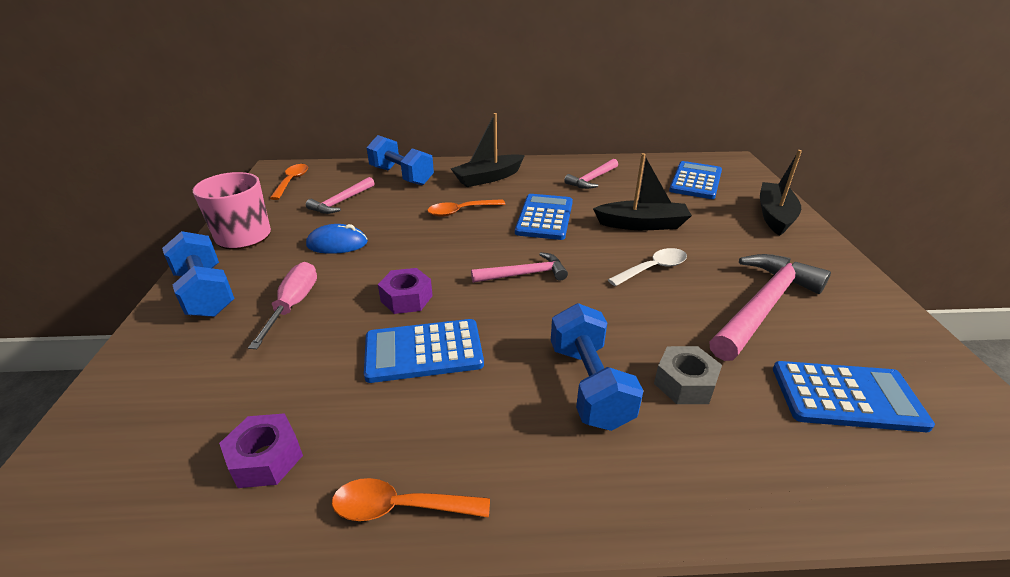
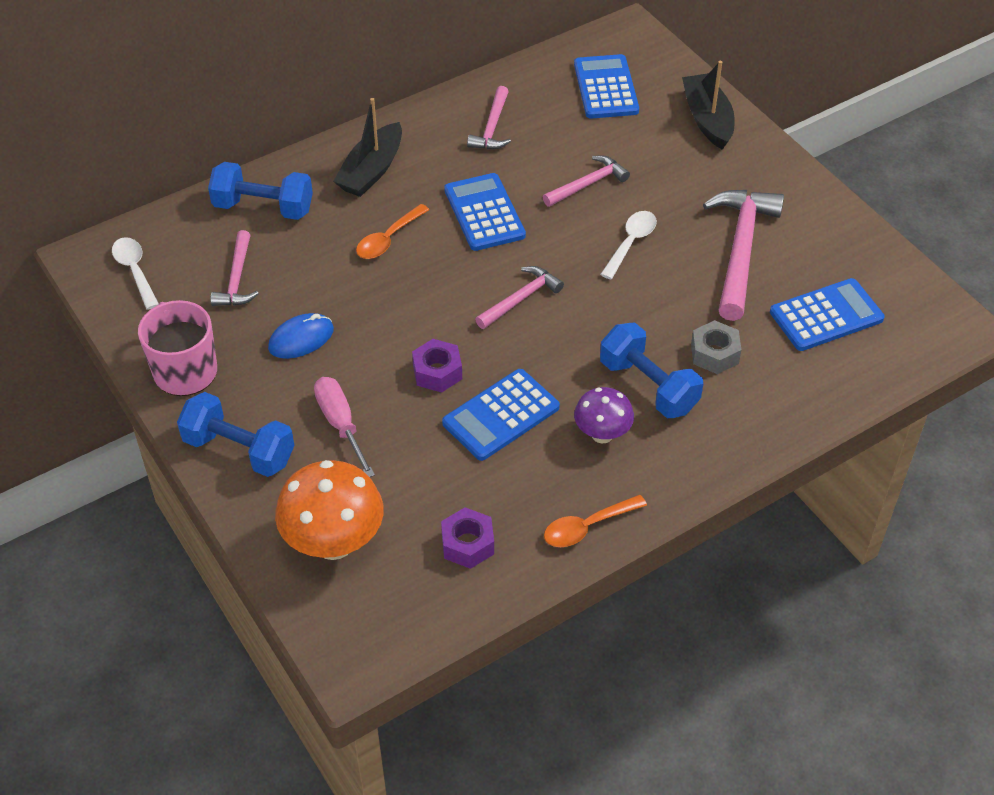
camera: 30 degrees left, 15 degrees up
(166, 394) = (334, 543): none -> orange mushroom
(292, 181) = (135, 271): orange spoon -> white spoon
(504, 410) = (602, 434): none -> purple mushroom
(642, 224) = (588, 184): black boat -> pink hammer

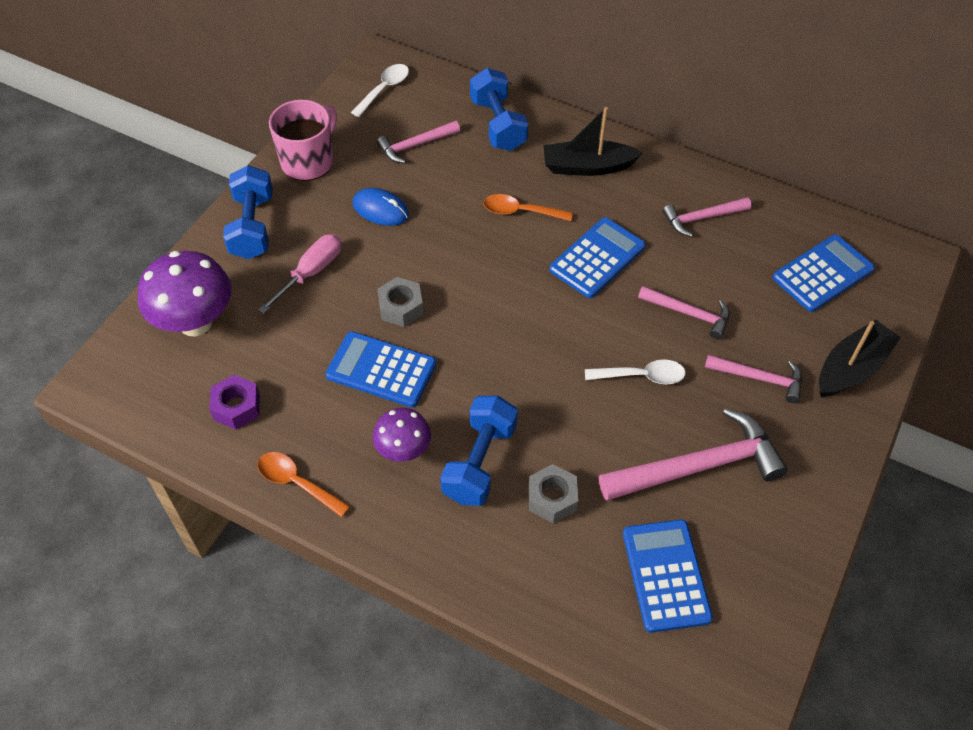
camera: 60 degrees right, 5 degrees up
(334, 543) = (195, 322): orange mushroom -> purple mushroom
(437, 372) = (401, 307): purple nut -> grey nut
(521, 299) = (517, 326): pink hammer -> pink hammer (759, 378)
(826, 316) = (666, 575): blue calculator -> blue calculator turned 135 degrees counterclockwise

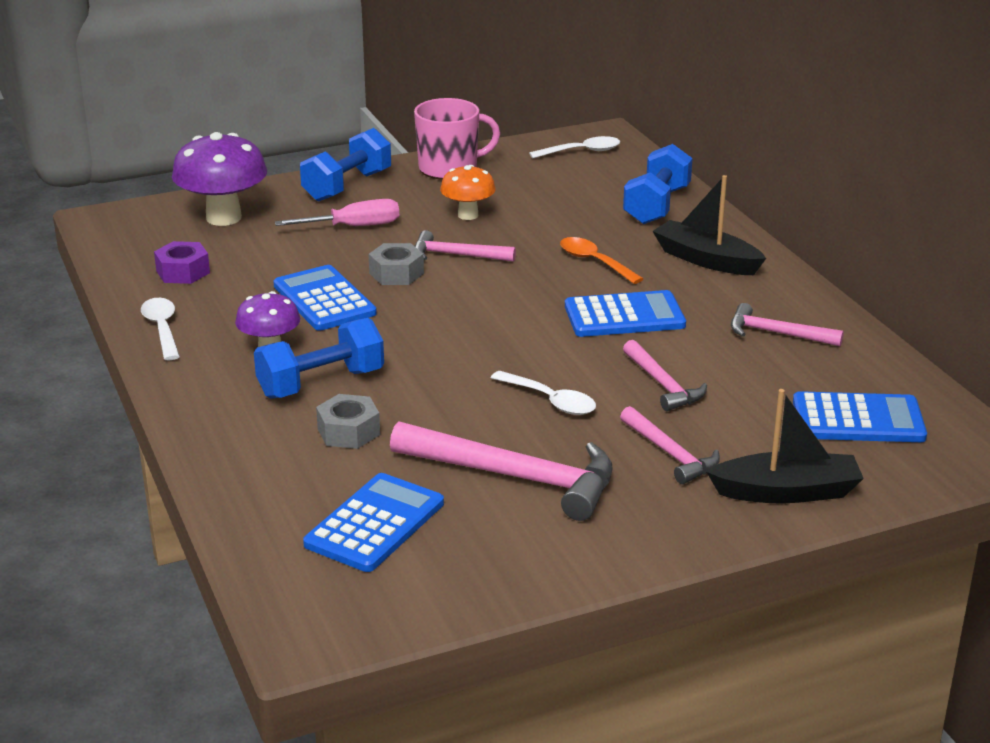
camera: 40 degrees right, 25 degrees down
(296, 483) = (162, 329): orange spoon -> white spoon
(380, 210) = (468, 215): blue mouse -> orange mushroom
(415, 145) = (558, 191): pink hammer -> pink hammer (456, 255)

